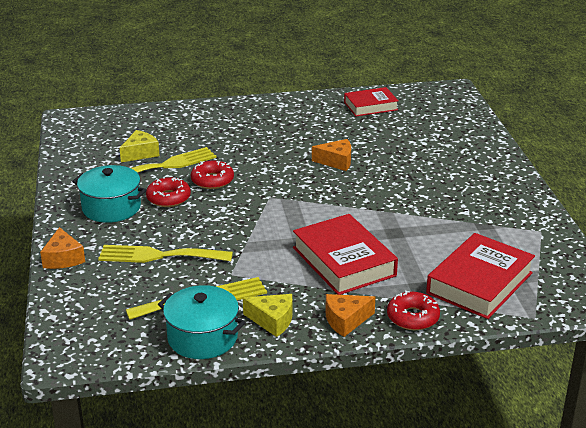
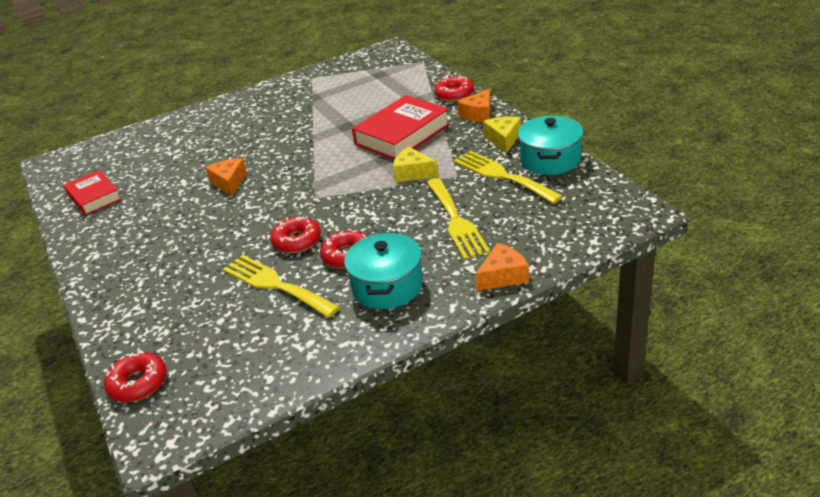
camera: 105 degrees left, 5 degrees up
(121, 115) = (138, 383): none -> red donut
(140, 153) = (250, 317): yellow cheese -> yellow cheese (413, 173)
(345, 320) = (478, 114): orange cheese -> orange cheese turned 75 degrees clockwise
(479, 283) = (395, 83): red book -> none

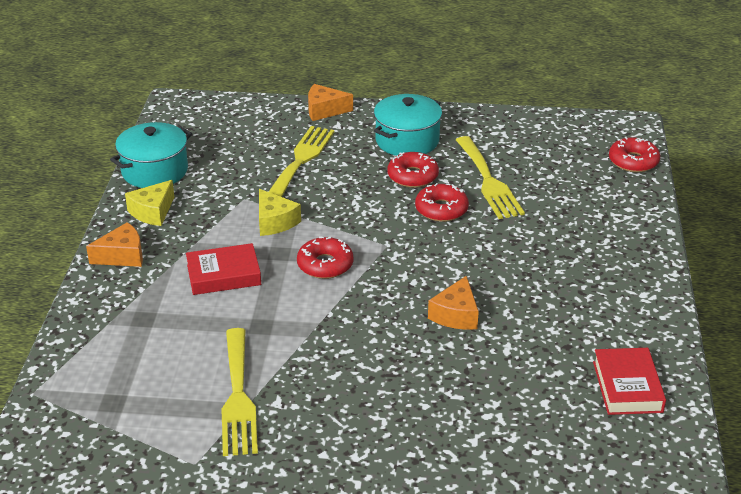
camera: 150 degrees left, 0 degrees up
(402, 134) = (224, 275): red book -> red book, size x0.63
(454, 94) = (96, 301): red donut -> red donut (325, 265)
(502, 176) = (212, 178): yellow fork -> yellow fork (238, 397)

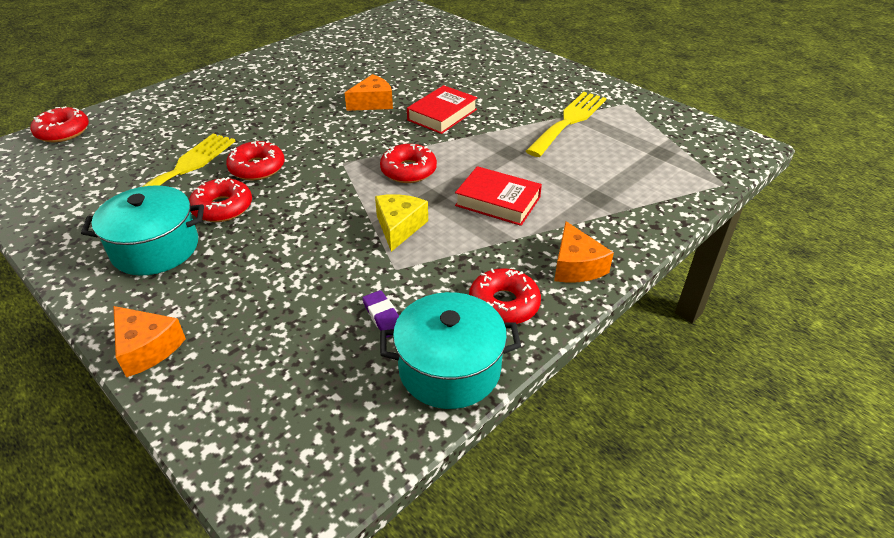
camera: 140 degrees left, 5 degrees up
(122, 256) = (576, 266): orange cheese -> orange cheese turned 120 degrees counterclockwise
(152, 212) = (504, 304): yellow cheese -> red donut
(219, 174) = (383, 317): none -> purple eraser
(301, 160) = (282, 284): yellow fork -> none
(627, 387) = (347, 42): red book -> red book (442, 115)

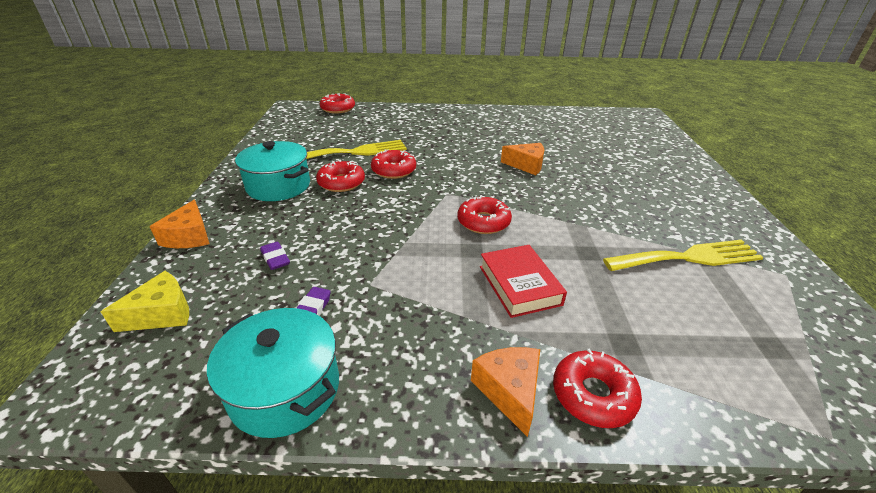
camera: 45 degrees right, 5 degrees down
(280, 305) = (275, 258): none -> purple eraser
(399, 227) = (417, 257): yellow cheese -> yellow cheese (162, 313)
(442, 115) = (569, 196): red book -> none
(504, 304) = (399, 372): red donut -> red donut (593, 395)
(576, 266) = (509, 391): orange cheese -> orange cheese turned 135 degrees clockwise

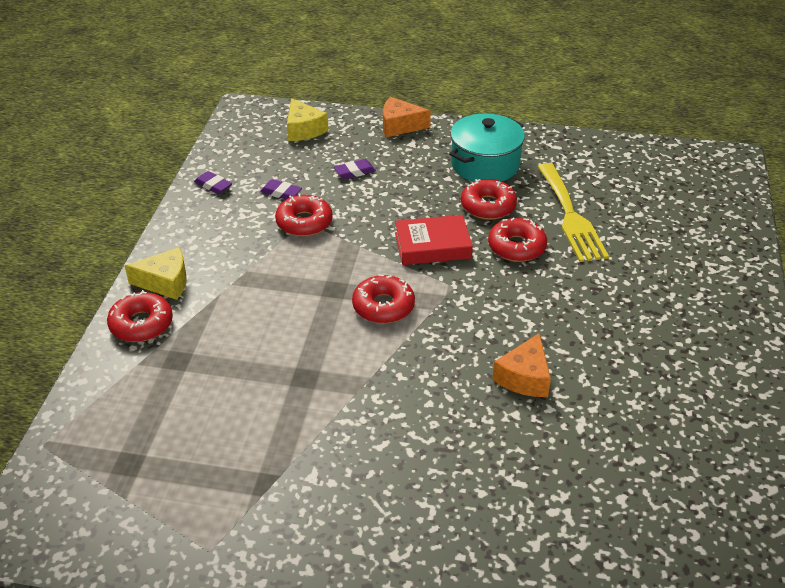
camera: 100 degrees right, 5 degrees up
(285, 389) = (213, 185): turquoise pot -> purple eraser
(338, 109) = (732, 201): red donut -> red donut (304, 222)
(509, 391) = (165, 282): orange cheese -> yellow cheese
(519, 285) = (271, 312): red book -> red book (432, 246)
(688, 257) = (269, 466): yellow fork -> none

